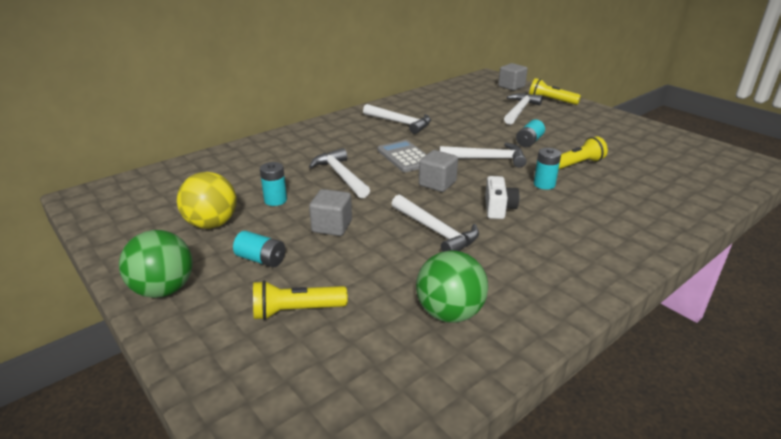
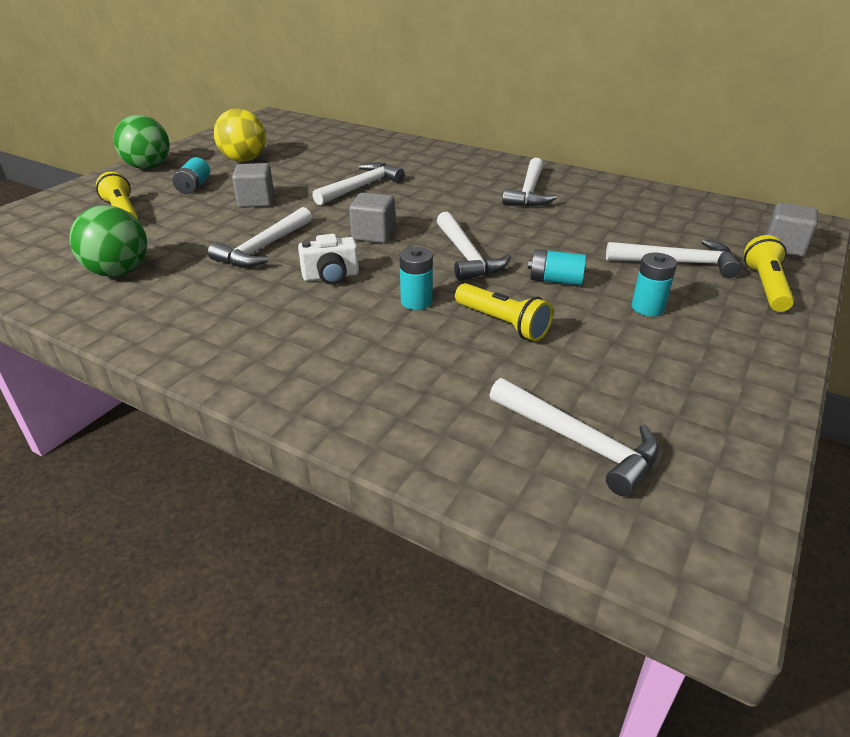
camera: 70 degrees right, 5 degrees up
(275, 200) = (295, 172): turquoise battery -> turquoise battery (647, 308)
(405, 157) = (431, 209): grey calculator -> none
(686, 169) = (578, 442): none -> white hammer

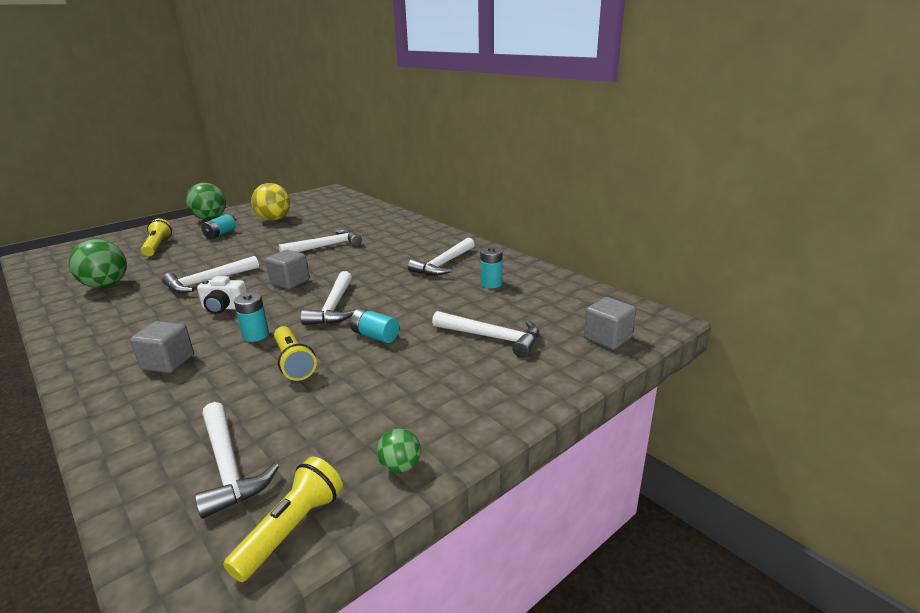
camera: 20 degrees right, 10 degrees down
(256, 201) = (245, 249): grey cube -> grey cube (168, 362)
(647, 308) = (419, 370): turquoise battery -> turquoise battery (491, 284)
(747, 402) = (400, 466): none -> green ball
(765, 287) = (545, 370): yellow flashlight -> yellow flashlight (291, 529)

